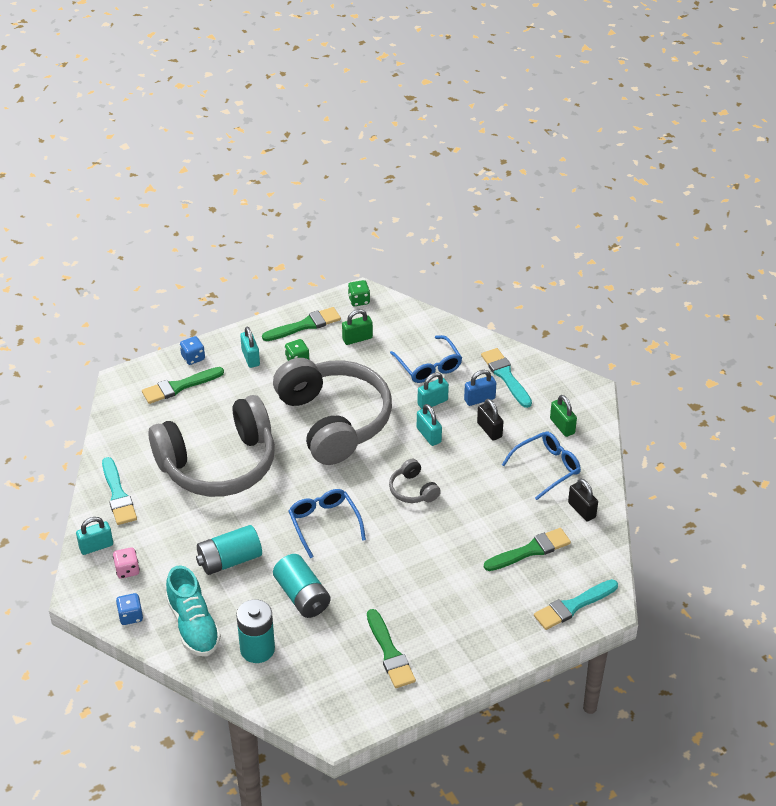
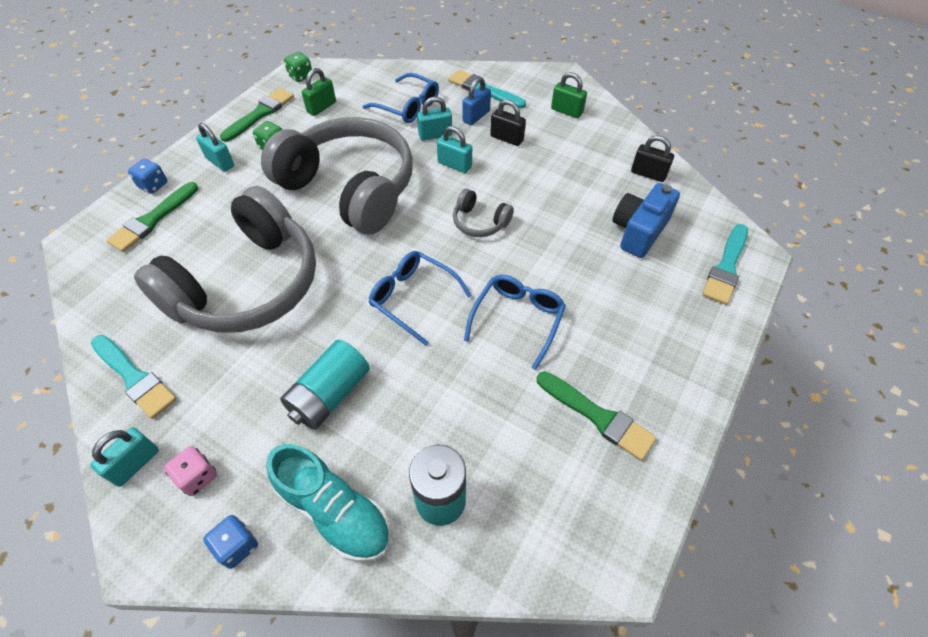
camera: 30 degrees left, 10 degrees up
(302, 596) = (447, 397): turquoise battery -> none
(432, 402) = (435, 135): turquoise padlock -> turquoise padlock turned 45 degrees clockwise
(530, 550) = (639, 231): green brush -> blue camera
(546, 468) = (585, 150): blue glasses -> blue glasses (517, 320)

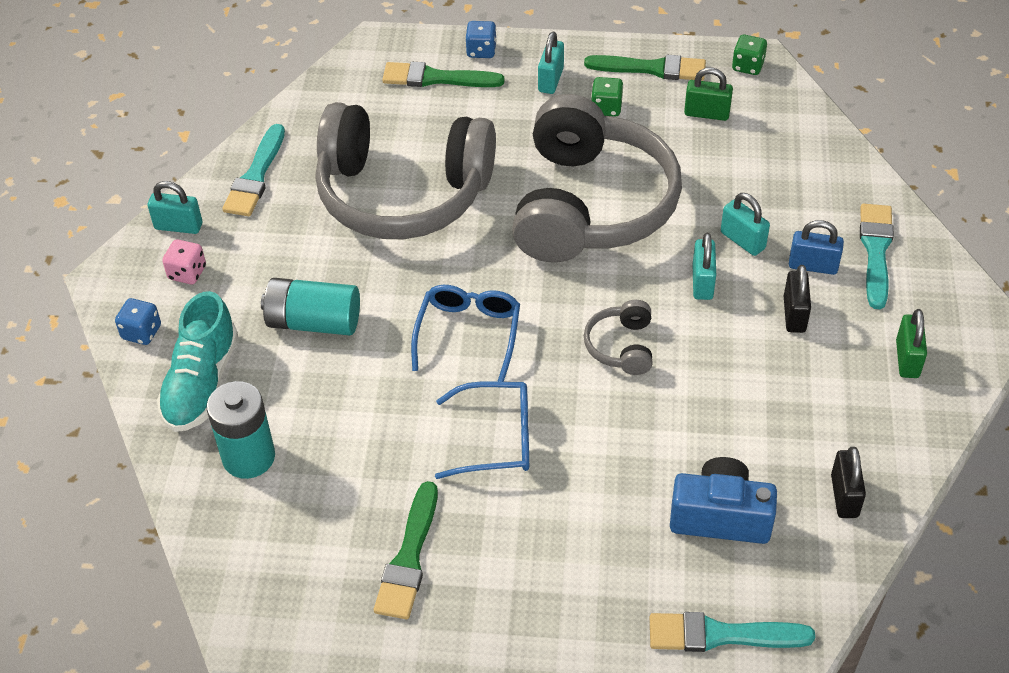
camera: 65 degrees right, 5 degrees down
(407, 106) = (775, 190): blue glasses -> none

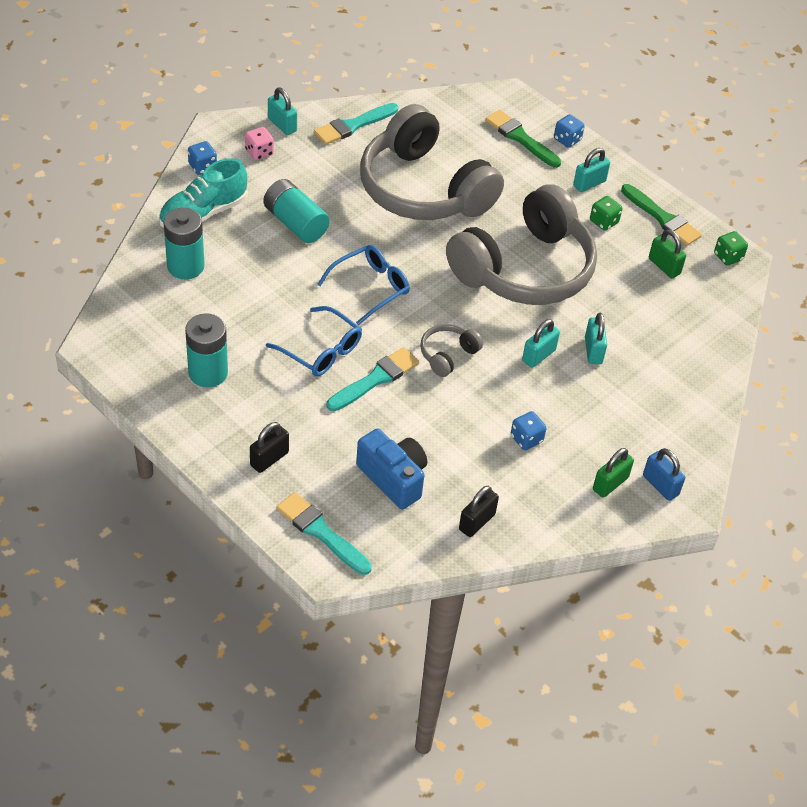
camera: 35 degrees right, 0 degrees up
(409, 557) = (208, 373): green brush -> turquoise battery
(788, 374) = (526, 439): none -> blue dice
(794, 314) = (572, 411): black padlock -> black padlock (269, 459)
(813, 266) = (619, 394): blue padlock -> blue padlock (660, 485)
(876, 251) = (670, 414): turquoise brush -> turquoise brush (375, 379)

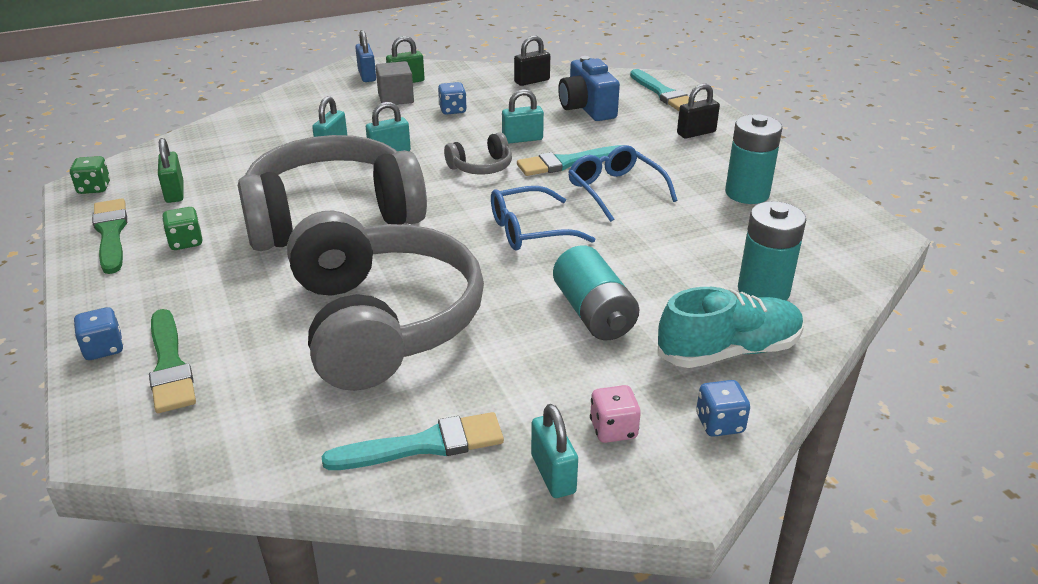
camera: 155 degrees left, 15 degrees down
(589, 183) = (148, 286): turquoise padlock -> turquoise padlock (522, 139)
(597, 447) = (396, 98): none -> grey cube

